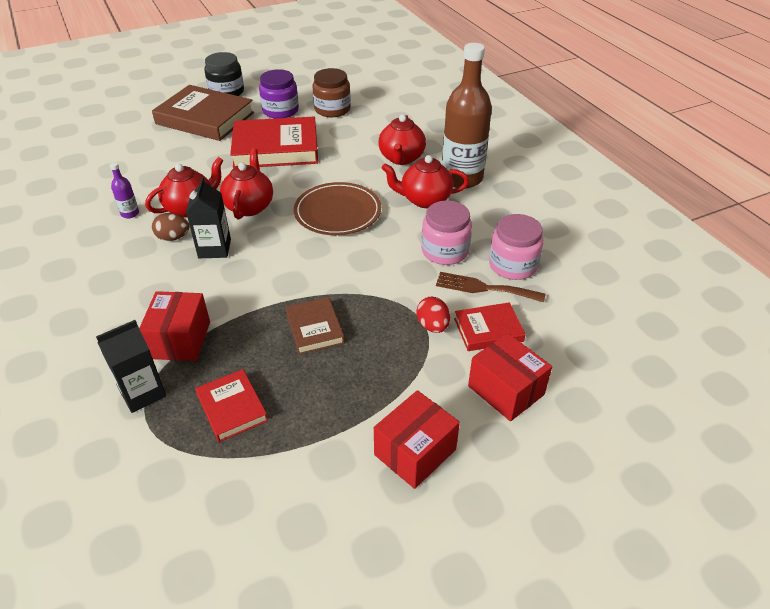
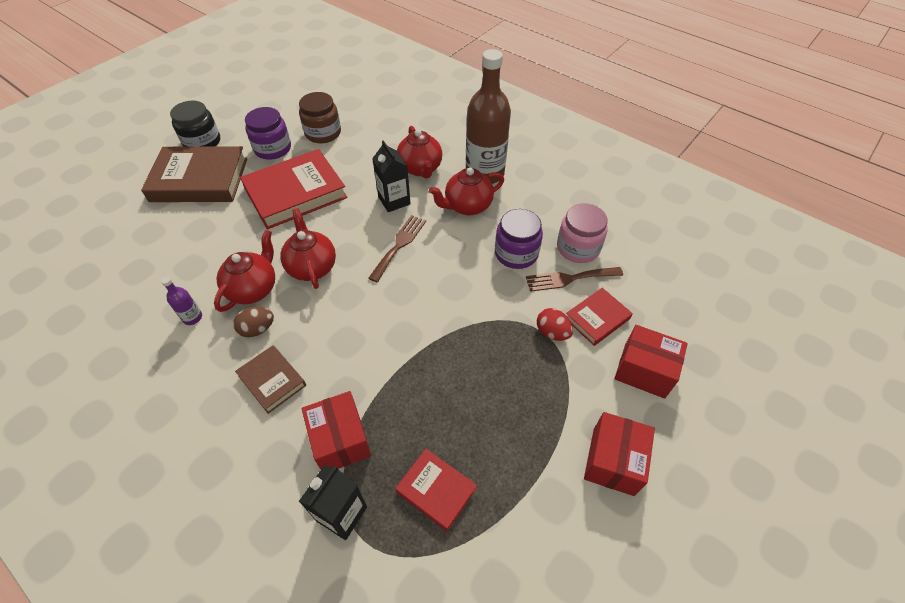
camera: 25 degrees left, 10 degrees up
(214, 249) = (308, 326): black carton -> black carton (394, 200)
(315, 328) = (456, 375): brown book -> brown book (272, 380)
(337, 212) = (399, 245): brown plate -> brown fork
(445, 251) = (516, 253): pink jar -> purple jar

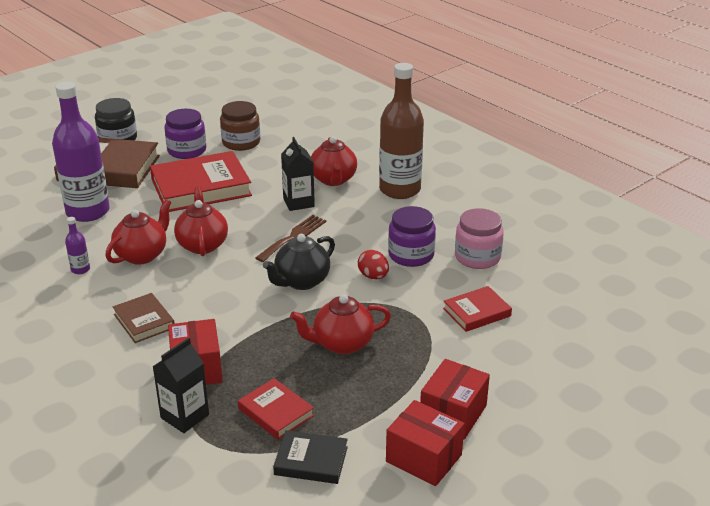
camera: 10 degrees right, 20 degrees down
(187, 238) = (88, 212): none -> purple bottle
(257, 329) = (139, 284): brown egg -> none
(420, 302) = (301, 281): none -> black teapot
(467, 206) = (372, 214): red teapot -> red teapot (341, 344)
(489, 557) = (311, 461): none -> black book
(552, 332) = (426, 317): red egg -> red egg (373, 276)
(569, 279) = (459, 280): brown fork -> none
(644, 370) = (510, 355): red box -> red box (423, 458)

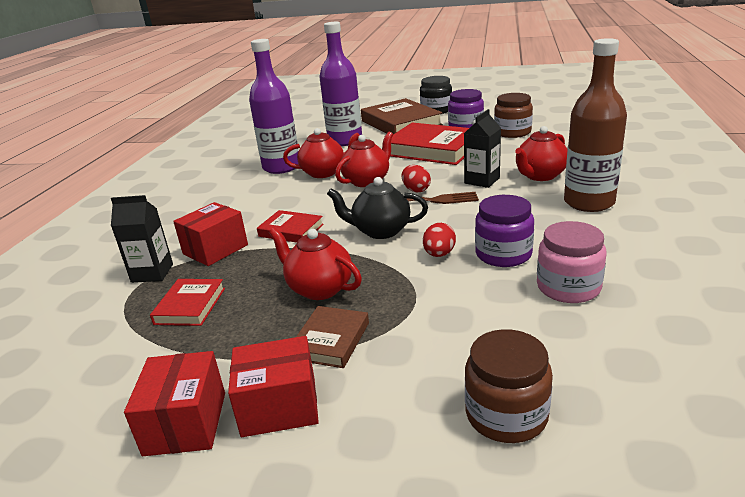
camera: 55 degrees right, 5 degrees down
(80, 269) = (281, 167): purple bottle -> purple bottle, size x2.48
(144, 321) = (250, 208): brown book -> brown book (331, 340)
(262, 234) = (416, 190): none -> red egg
(311, 461) = (134, 355): black book -> none
(477, 312) = (475, 334): red book -> red book (291, 230)
(551, 340) = (506, 414): none -> brown jar

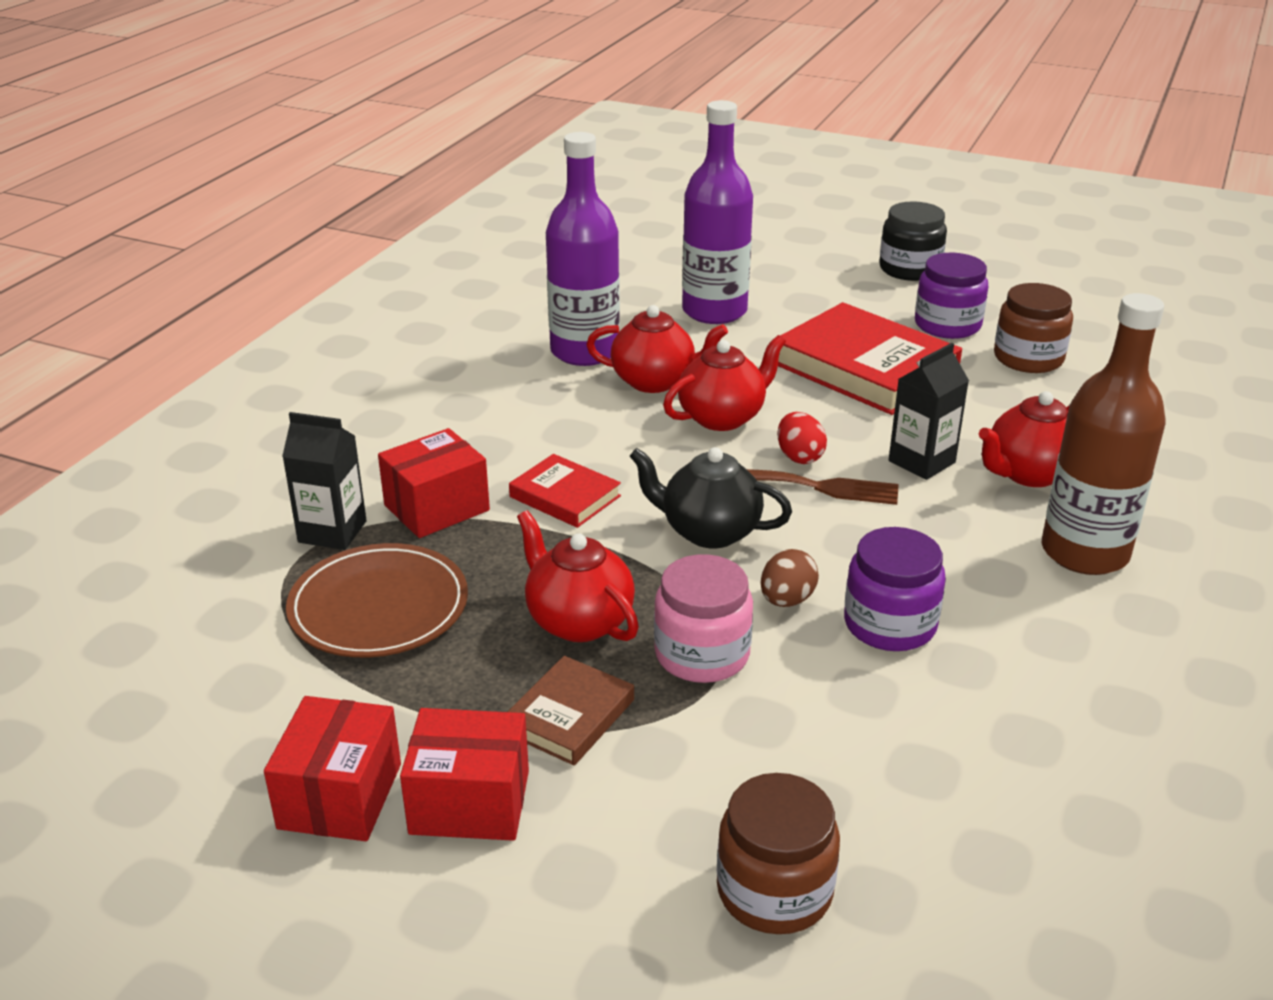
camera: 10 degrees right, 5 degrees up
(190, 306) = (379, 607): red book -> brown plate
(401, 123) = (831, 289): brown book -> none
(439, 254) = (787, 600): red egg -> brown egg
(568, 287) = (963, 710): pink jar -> pink jar (702, 654)

